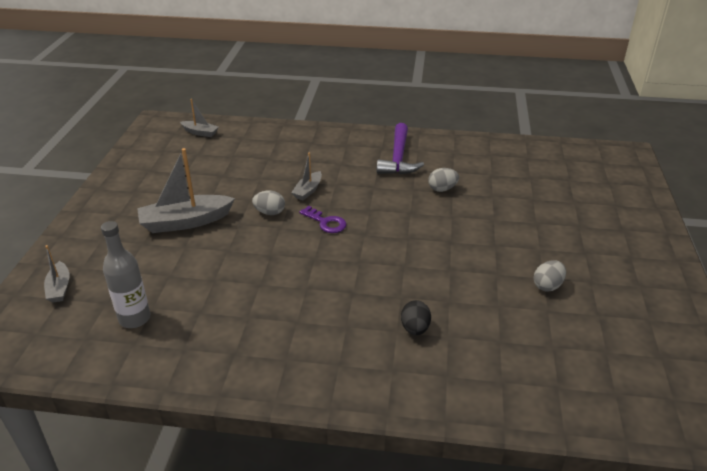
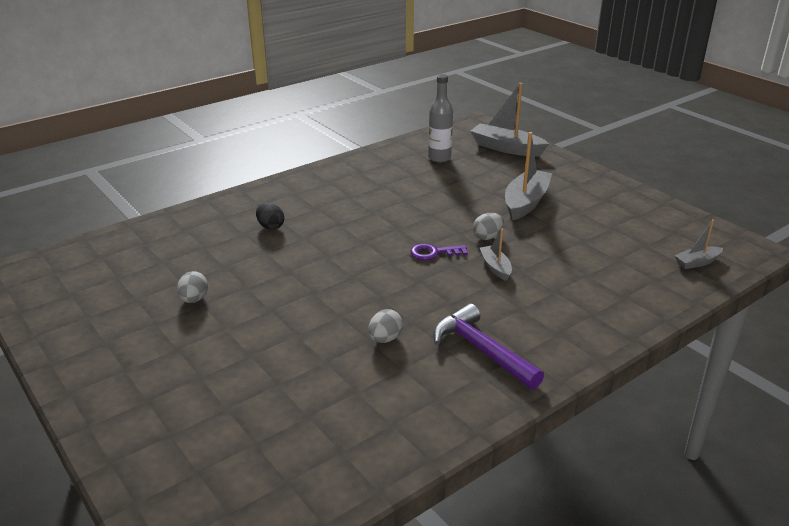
camera: 135 degrees right, 5 degrees down
(59, 288) = (506, 148): grey boat -> grey boat, size x1.88

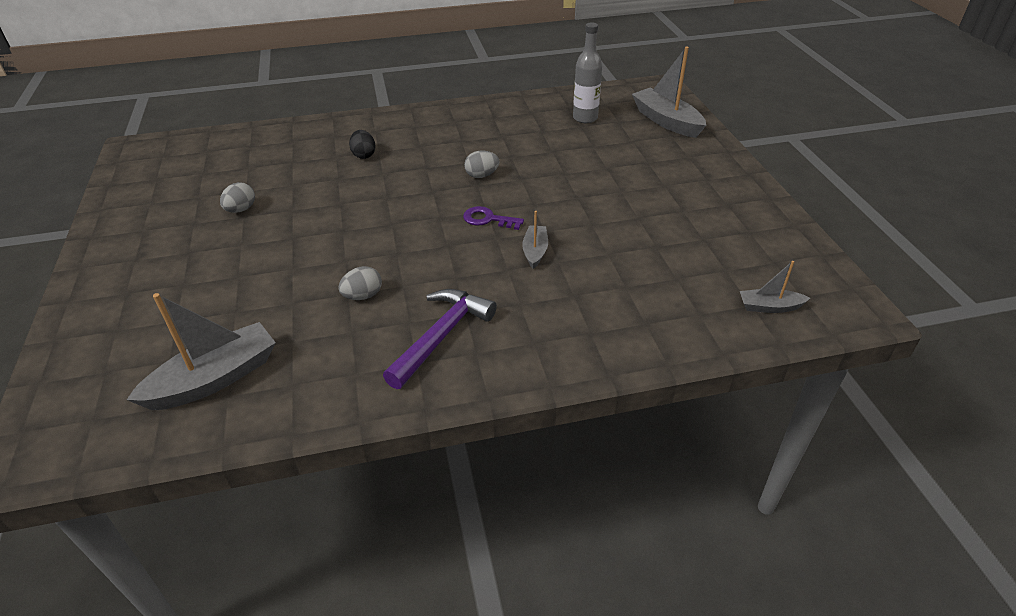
camera: 25 degrees right, 10 degrees up
(482, 350) = (441, 336): purple hammer -> purple hammer turned 45 degrees clockwise
(487, 237) = (557, 215): grey egg -> grey egg (482, 175)
(526, 202) = (632, 187): grey boat -> grey boat (214, 379)

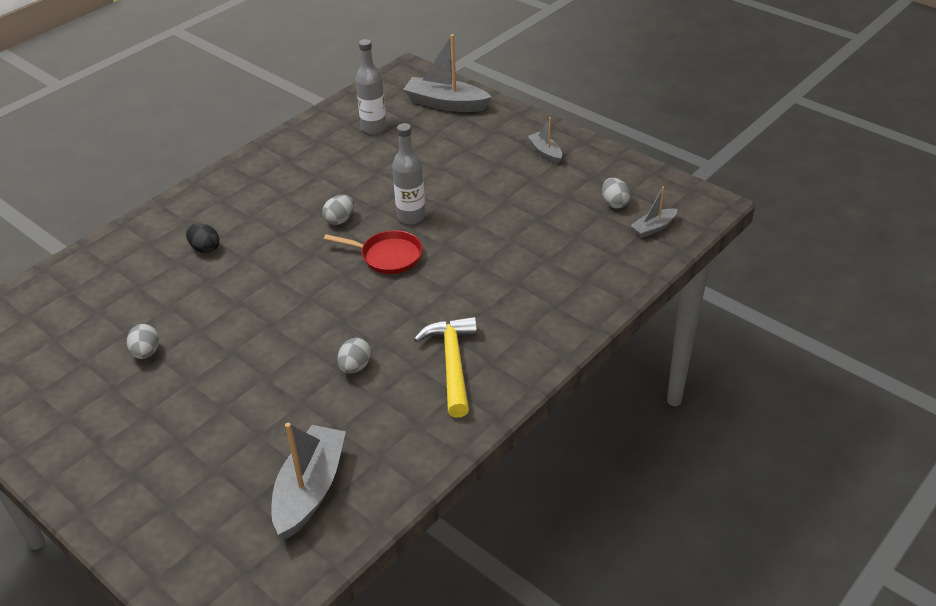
camera: 35 degrees left, 0 degrees up
(441, 336) = (452, 364): purple hammer -> yellow hammer
(488, 219) = (387, 256): purple key -> red pan
(535, 251) = (453, 265): grey boat -> grey boat (545, 152)
(541, 196) = (411, 216): none -> grey bottle
(748, 265) = (614, 203): none -> grey egg

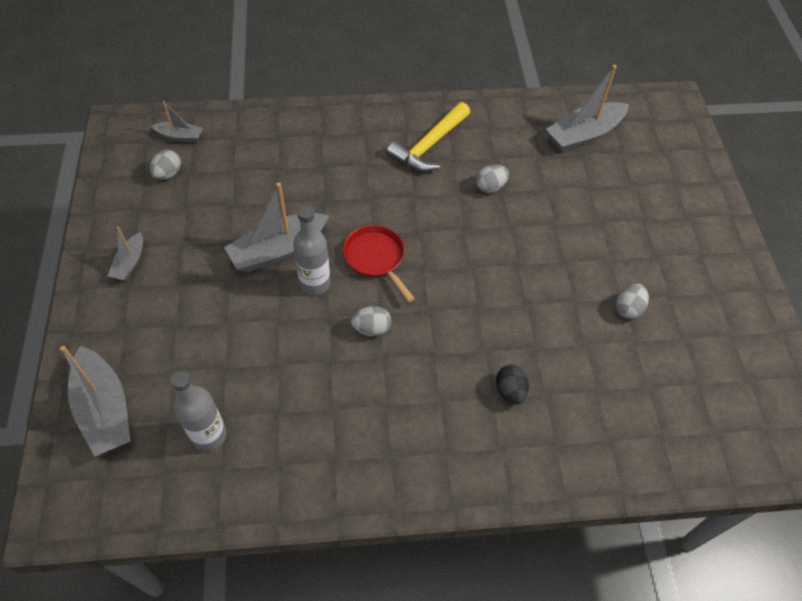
camera: 140 degrees left, 15 degrees up
(464, 216) = (278, 250): none -> grey boat

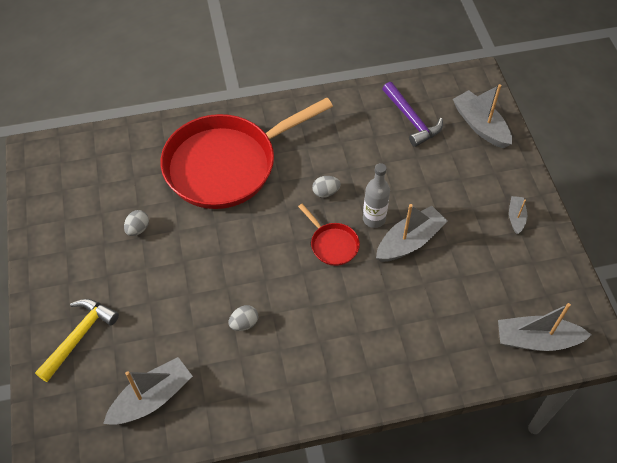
camera: 175 degrees right, 0 degrees up
(168, 174) = (527, 298): grey egg -> none
(180, 136) = (536, 340): grey boat -> grey boat, size x1.88
(209, 435) = (411, 120): grey bottle -> purple hammer
(429, 145) = (303, 363): yellow hammer -> yellow hammer (79, 337)
(510, 391) = (227, 164): black egg -> red pan

